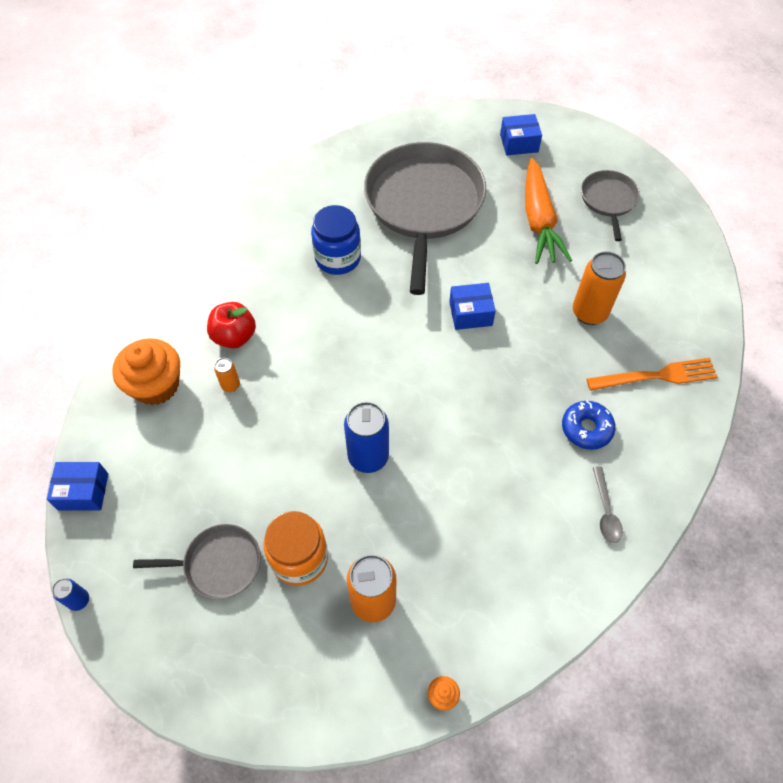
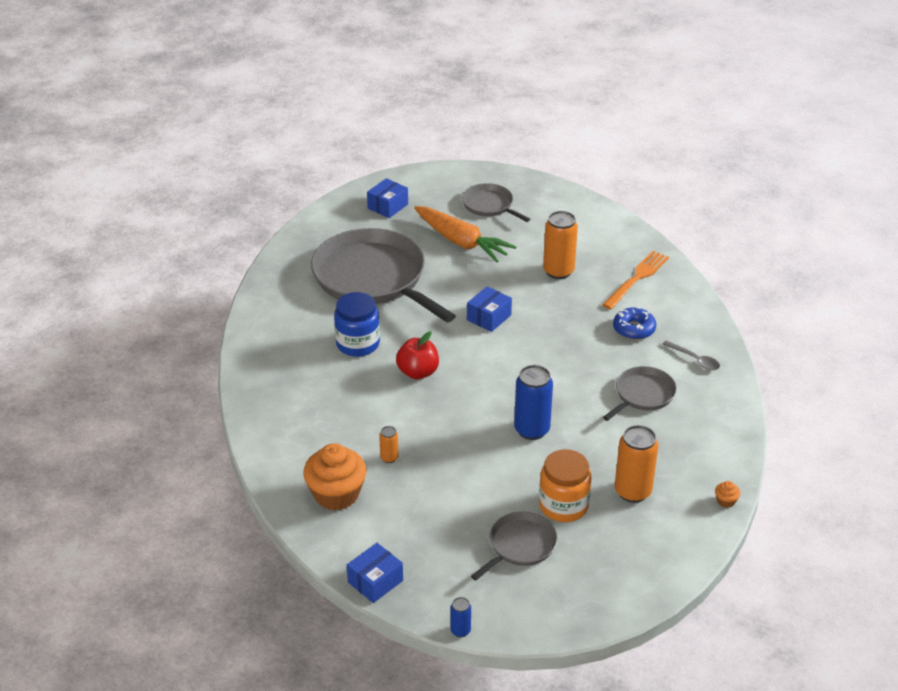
camera: 45 degrees left, 20 degrees down
(234, 336) = (351, 432): red apple -> red apple (418, 372)
(508, 506) = (642, 395): none -> grey pan

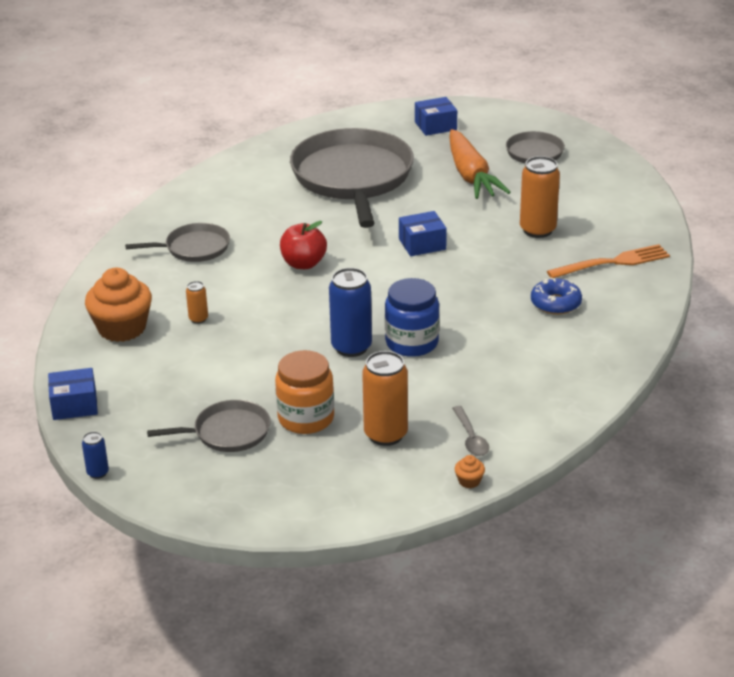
camera: 35 degrees right, 5 degrees down
(358, 344) = (277, 223): blue jar -> blue jar (412, 343)
(642, 395) = (495, 360): grey pan -> grey pan (194, 248)
(695, 360) = (588, 352): grey spoon -> grey spoon (471, 438)

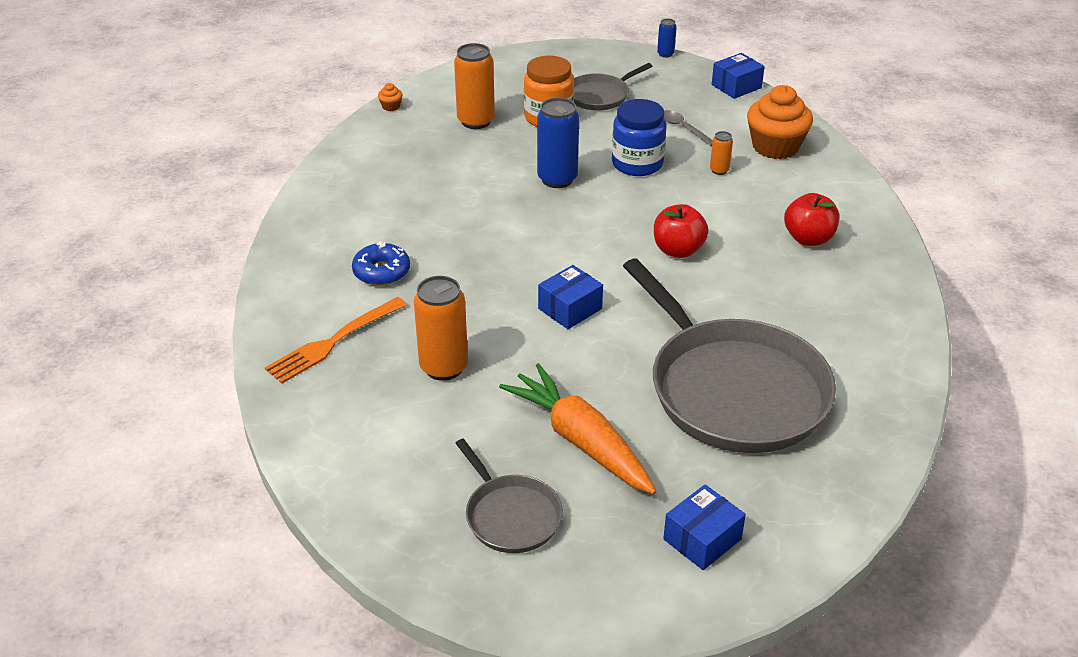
camera: 155 degrees right, 5 degrees up
(194, 248) = (808, 239): grey pan -> red apple
(412, 343) = (504, 196): blue jar -> blue jar (637, 164)
(471, 438) = (405, 134): grey spoon -> grey spoon (683, 128)

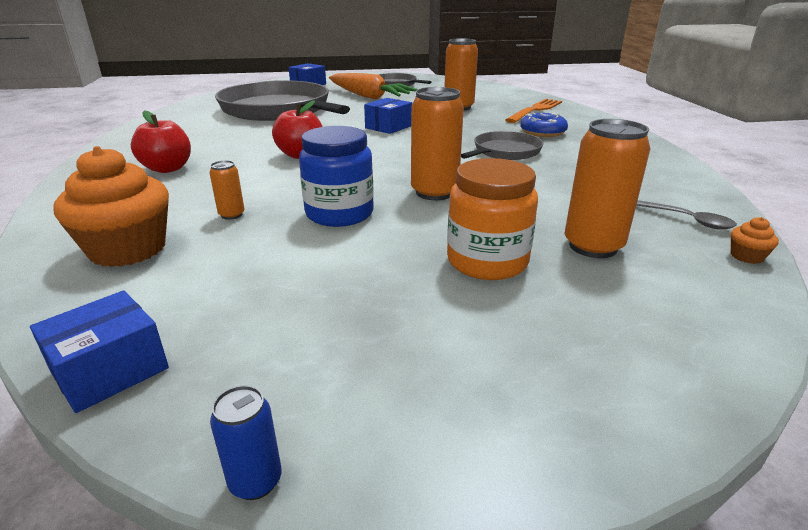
camera: 170 degrees right, 10 degrees down
(557, 179) = (434, 192): blue can -> orange can
(600, 96) = (414, 312): grey pan -> grey pan (504, 152)
(683, 128) = (264, 264): grey spoon -> grey spoon (685, 219)

